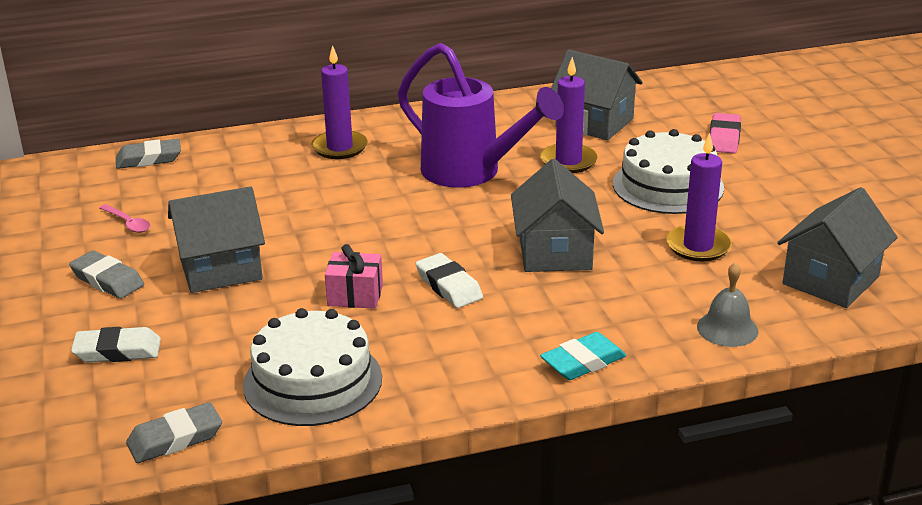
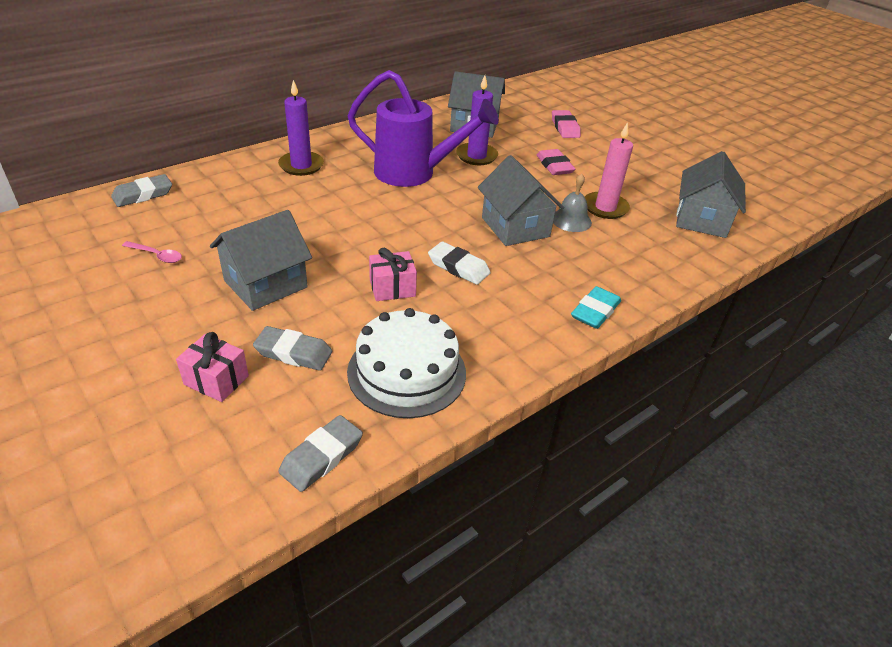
camera: 25 degrees left, 10 degrees up
(107, 280) = (167, 312): grey eraser -> grey eraser (293, 353)
(117, 351) = (216, 380): white eraser -> pink gift
(668, 186) = (554, 166): white cake -> pink eraser
(698, 246) = (605, 207): purple candle -> pink candle
(727, 328) = (668, 266): grey bell -> grey bell (571, 220)

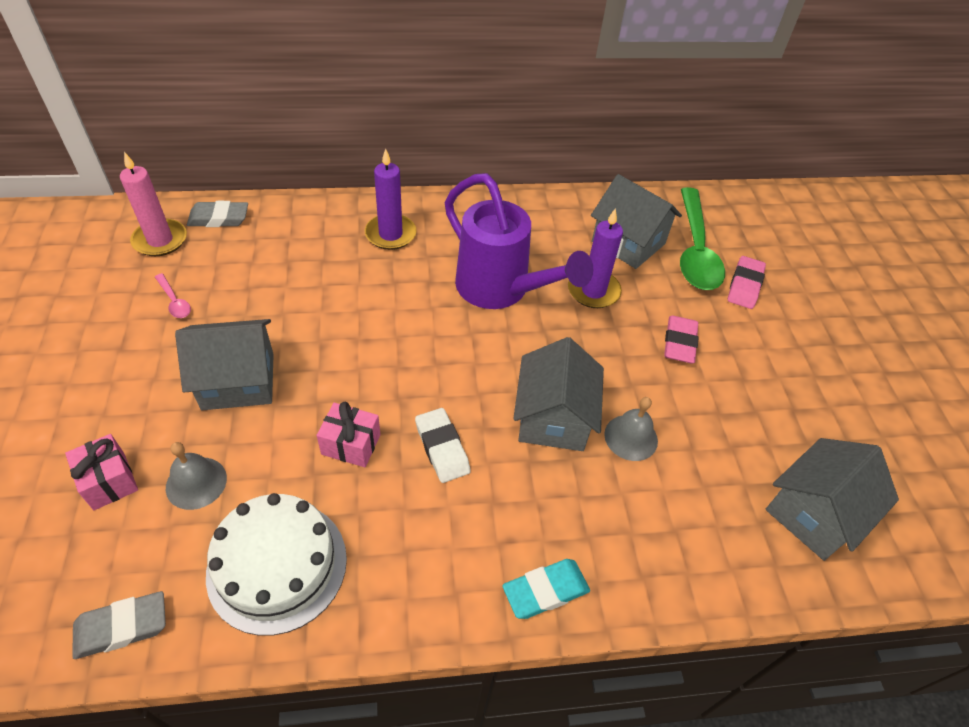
camera: 30 degrees right, 10 degrees up
(293, 353) = (196, 483): grey eraser -> grey bell
(519, 118) = (695, 250): none -> green spoon
(605, 207) = (692, 436): pink candle -> pink candle (160, 240)

